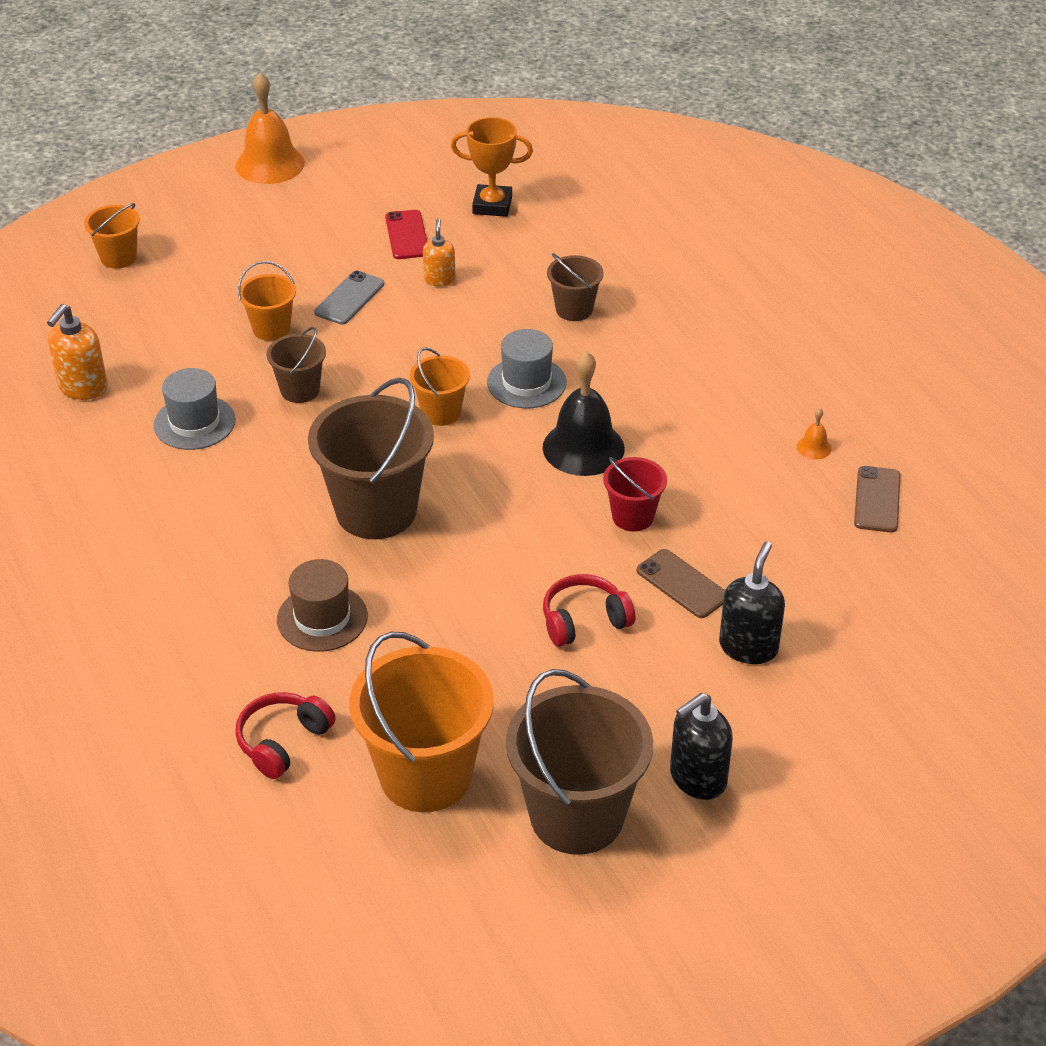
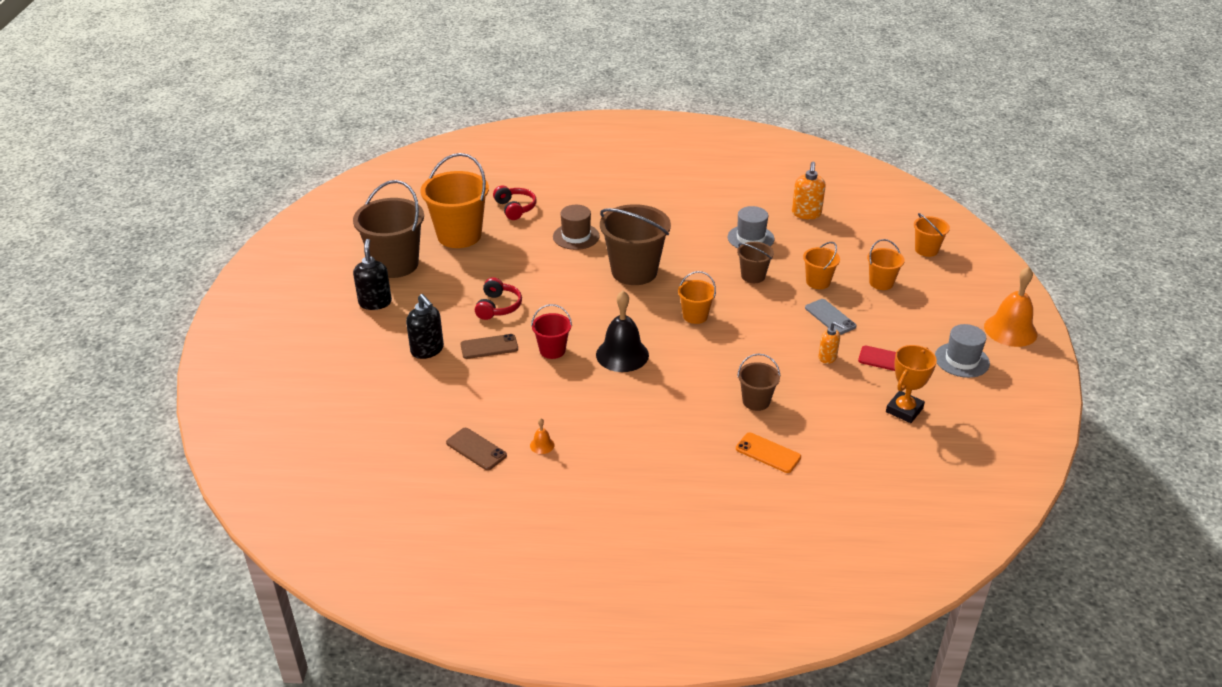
camera: 120 degrees right, 5 degrees down
(83, 388) = (806, 214): orange soap dispenser -> orange soap dispenser turned 135 degrees counterclockwise
(233, 276) = (881, 283): none -> orange bucket
(526, 382) = (697, 355): grey hat -> grey hat (961, 360)
(655, 276) = (768, 453): none -> orange phone

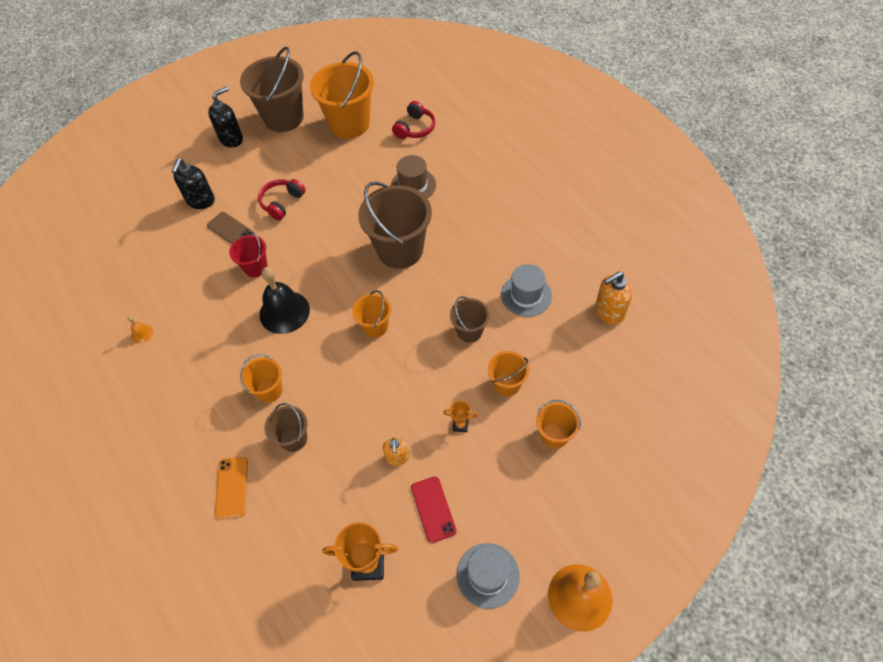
camera: 55 degrees right, 20 degrees up
(476, 449) = (113, 300): brown phone -> none
(498, 307) = (282, 203): red headphones -> red headphones turned 150 degrees clockwise
(830, 317) = (460, 425): grey phone -> orange trophy
(926, 250) = (650, 443): orange bucket -> orange bucket (269, 390)

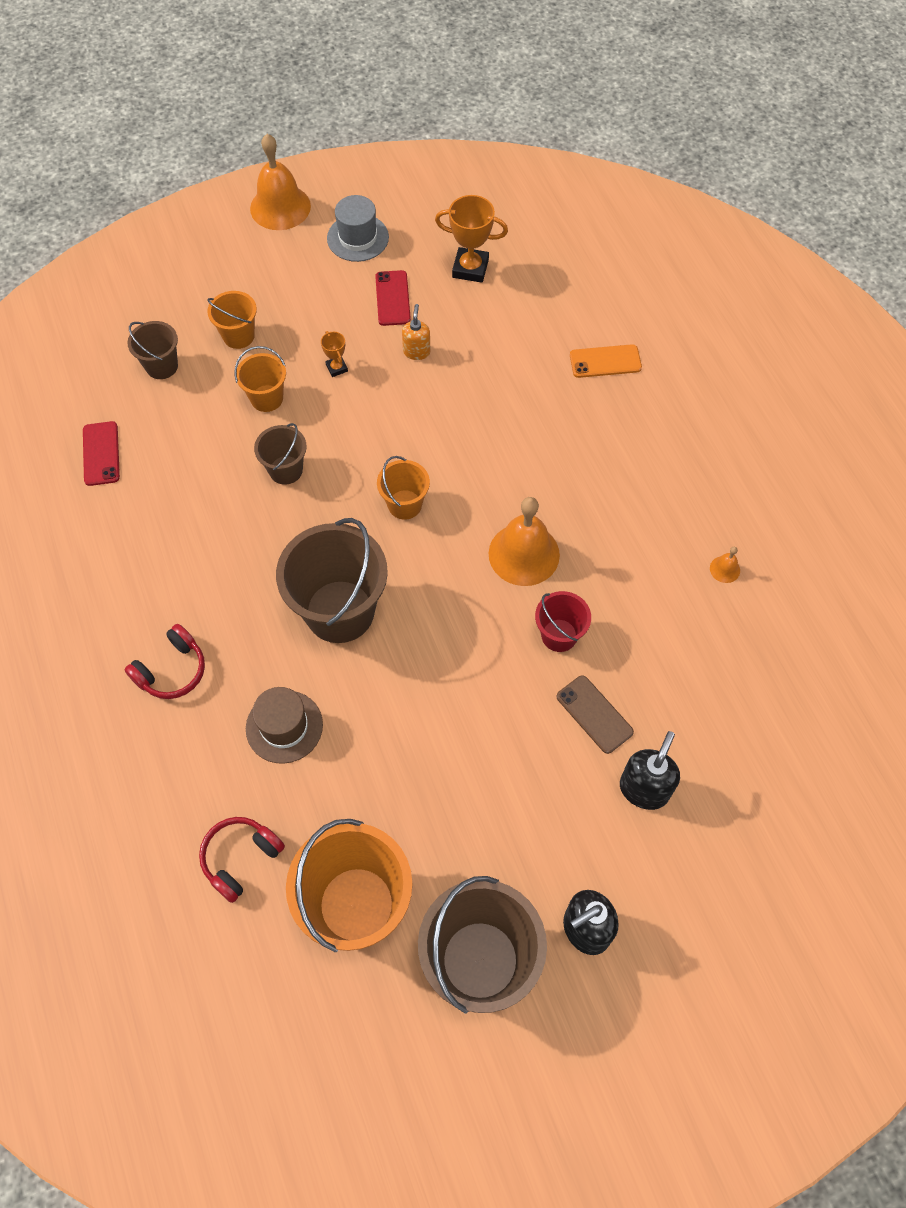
camera: 170 degrees left, 5 degrees up
(232, 487) = (605, 361): orange phone -> orange phone turned 75 degrees clockwise
(269, 390) = (554, 455): orange bucket -> none
(282, 203) = (506, 748): red headphones -> red headphones (172, 670)
(284, 312) = (524, 554): black bell -> orange bell
(293, 438) = (531, 395): brown bucket -> brown bucket (161, 366)
(460, 425) = (336, 368): orange trophy -> orange trophy turned 45 degrees clockwise
(526, 295) = (193, 500): grey hat -> none
(609, 312) = (101, 453): orange soap dispenser -> red phone

